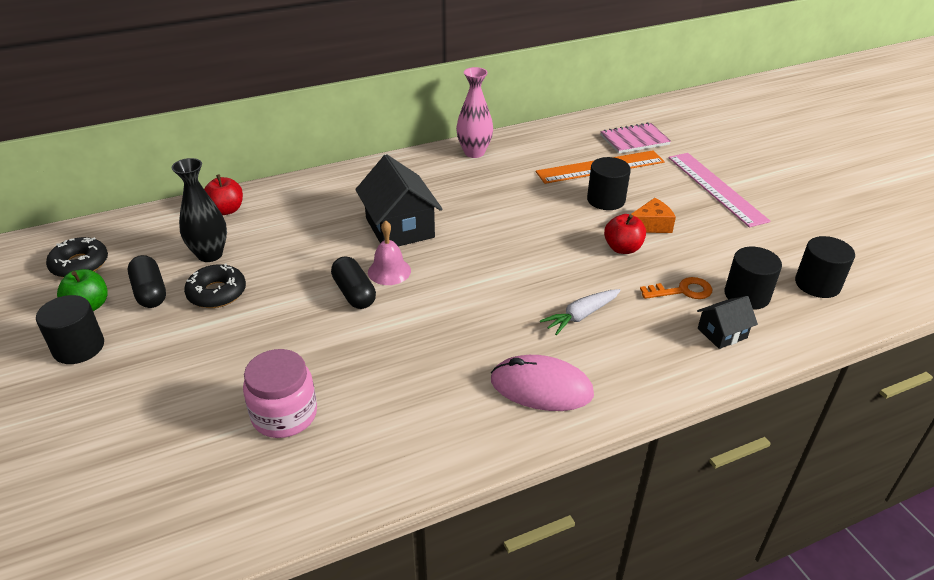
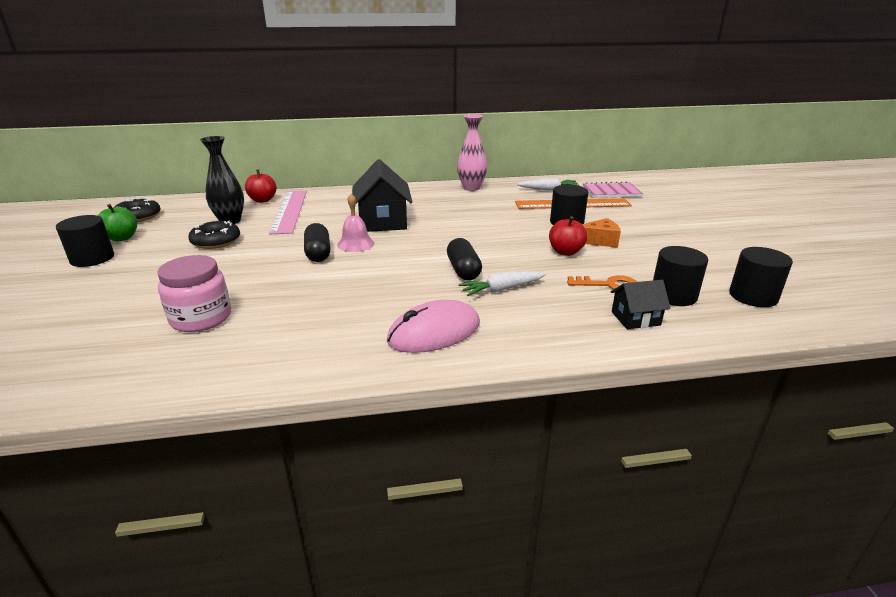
camera: 15 degrees right, 10 degrees down
(150, 292) = (170, 235): black capsule -> black capsule (463, 270)
(541, 387) = (434, 332): pink mouse -> pink mouse turned 60 degrees counterclockwise
(564, 144) = (548, 189): none -> white carrot
(716, 188) = (673, 225): pink ruler -> pink ruler (289, 211)

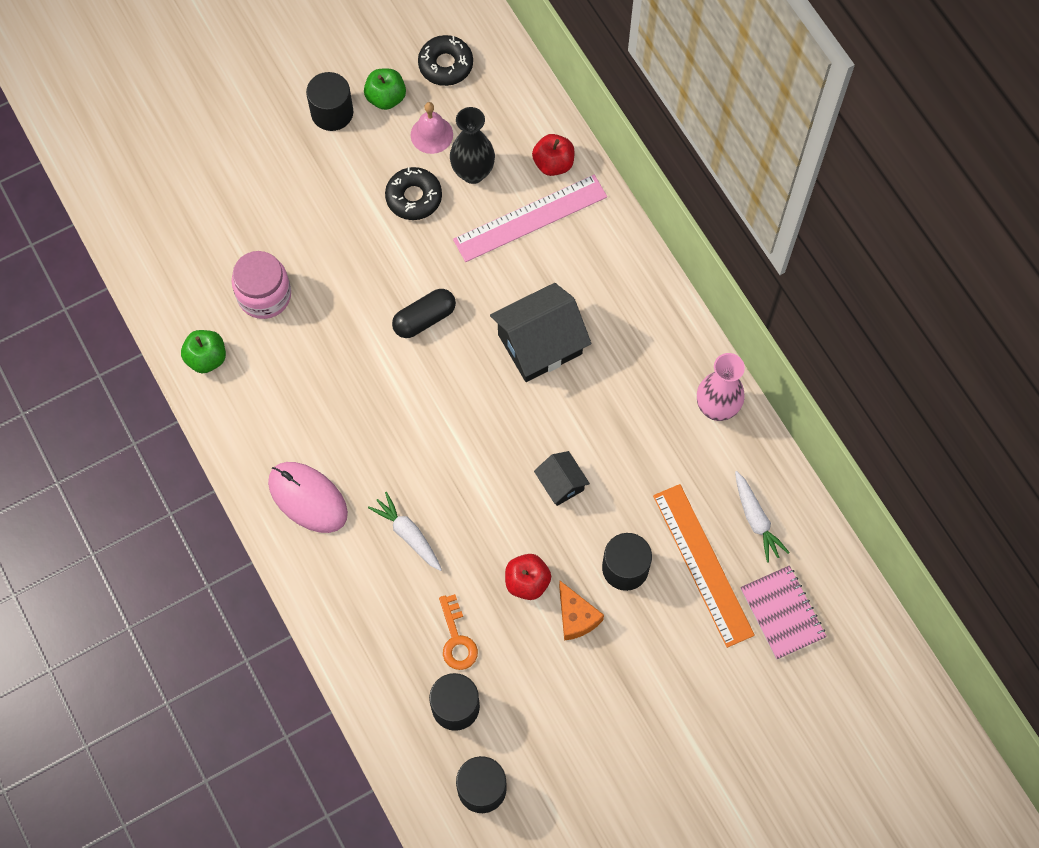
camera: 70 degrees right, 40 degrees up
(221, 366) = (206, 358): none -> green apple
(356, 244) = (462, 345): pink bell -> pink bell (431, 134)
(463, 270) = (438, 484): black capsule -> none
(635, 318) = (392, 670): black house -> black house (561, 483)

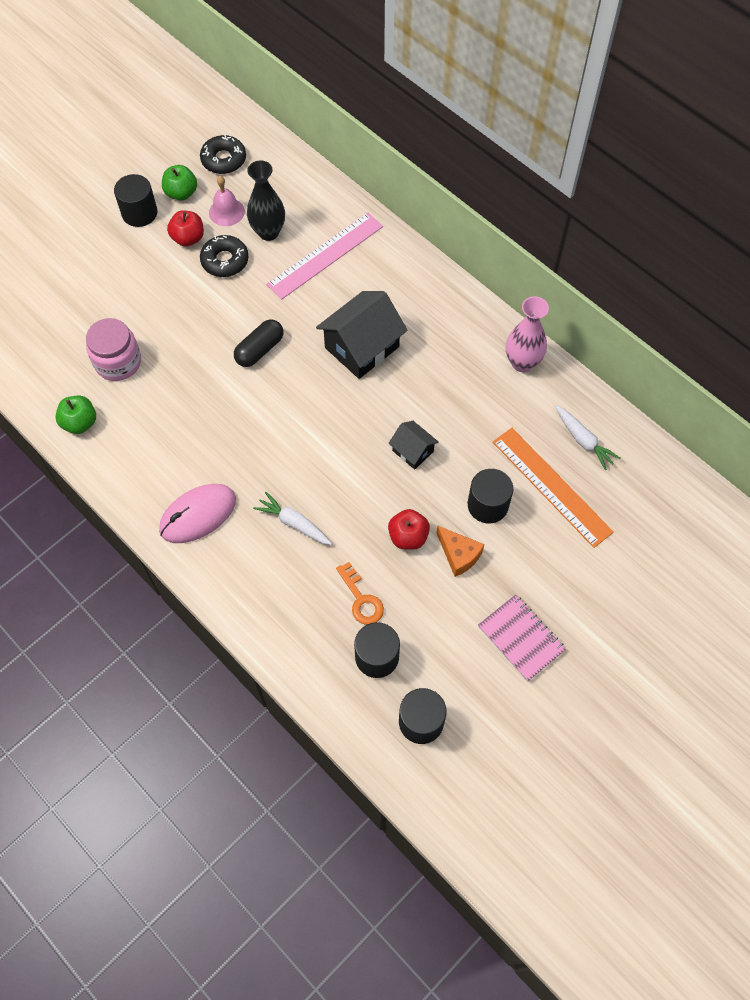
camera: 15 degrees left, 5 degrees down
(308, 498) = (198, 515): pink mouse -> pink mouse turned 60 degrees counterclockwise
(553, 164) = (332, 212): red apple -> red apple (188, 238)
(782, 613) = (630, 508): pink notebook -> pink notebook (521, 638)

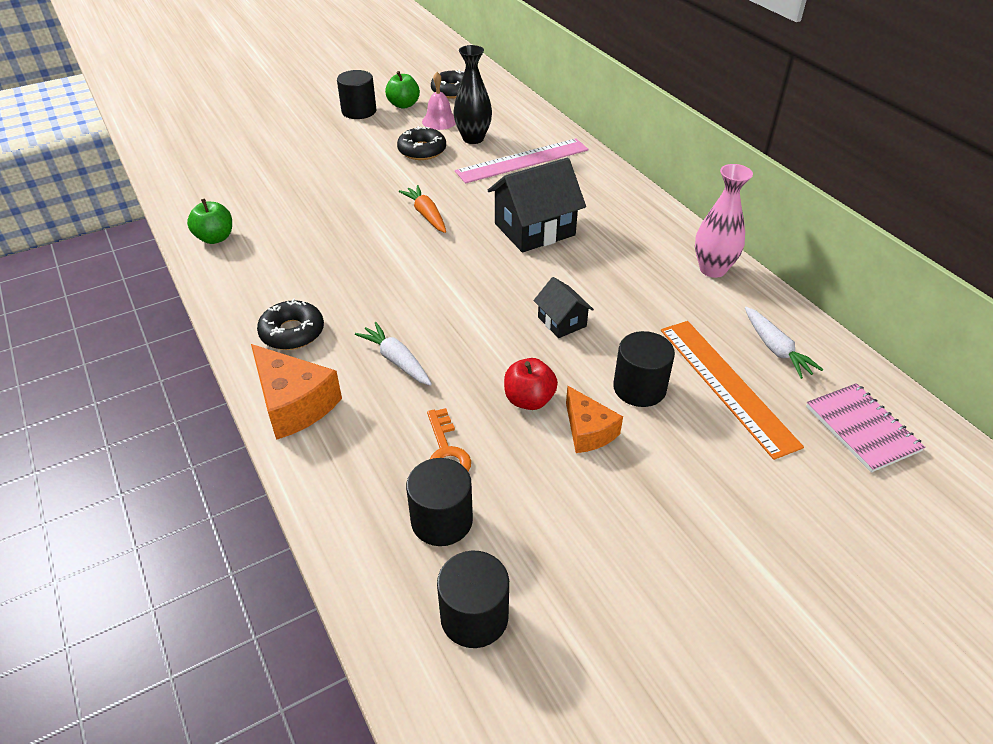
camera: 15 degrees right, 20 degrees down
(118, 362) = (280, 201): pink jar -> none
(188, 238) = (395, 132): red apple -> none
(198, 515) = (292, 332): pink mouse -> black donut
(230, 585) = (294, 404): none -> orange cheese
(260, 350) = (426, 215): black capsule -> orange carrot
(521, 638) = (649, 543): pink notebook -> pink notebook (862, 429)

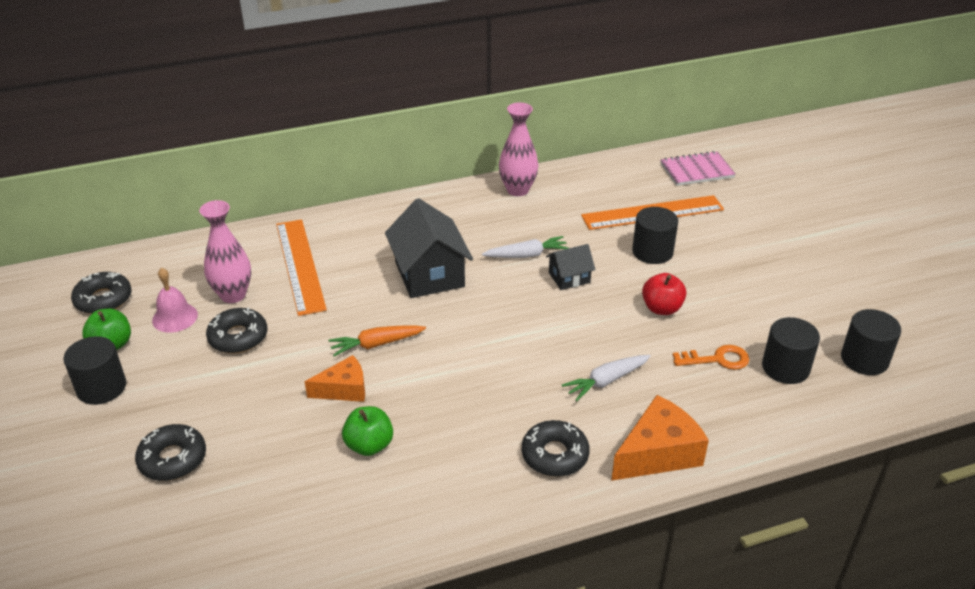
camera: 80 degrees left, 5 degrees down
(215, 238) = (358, 531): green apple -> green apple (369, 445)
(290, 151) = (173, 459): none -> black donut
(473, 138) = (233, 295): black vase -> pink vase
(522, 161) = (300, 265): pink ruler -> orange ruler
(588, 431) = (696, 284): orange cheese -> orange cheese (344, 389)
(776, 349) = (617, 184): white carrot -> white carrot (527, 255)

